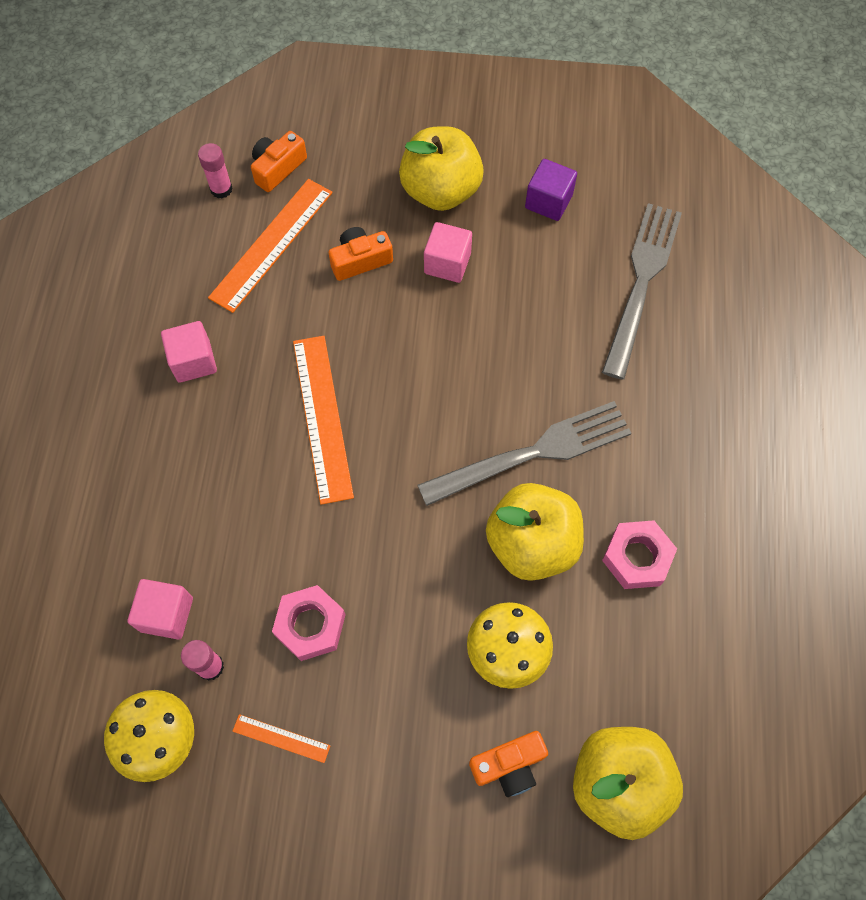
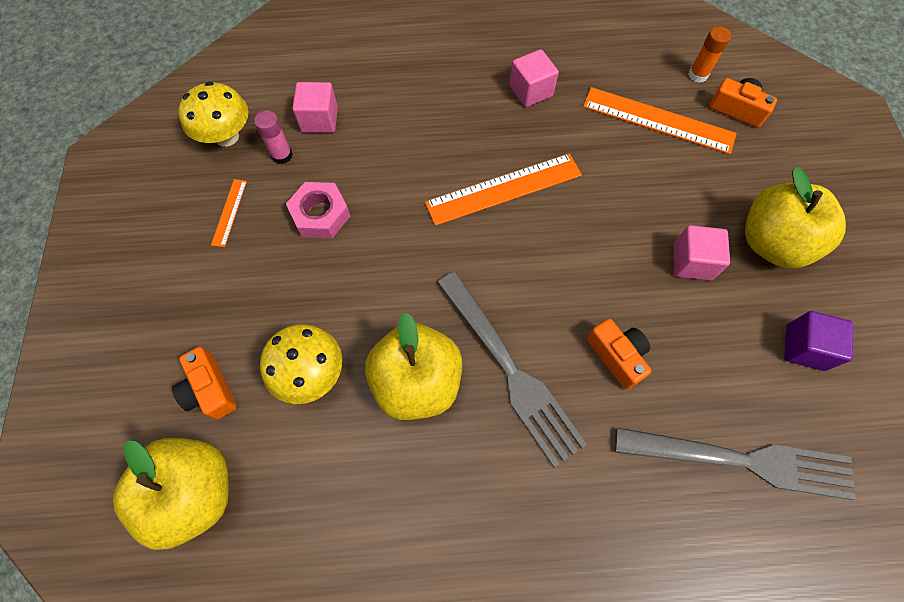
camera: 80 degrees right, 0 degrees up
(221, 189) = (698, 75): pink glue stick -> orange glue stick
(360, 260) = (667, 189): orange camera -> orange camera (617, 356)
(637, 557) = (418, 488): pink nut -> none

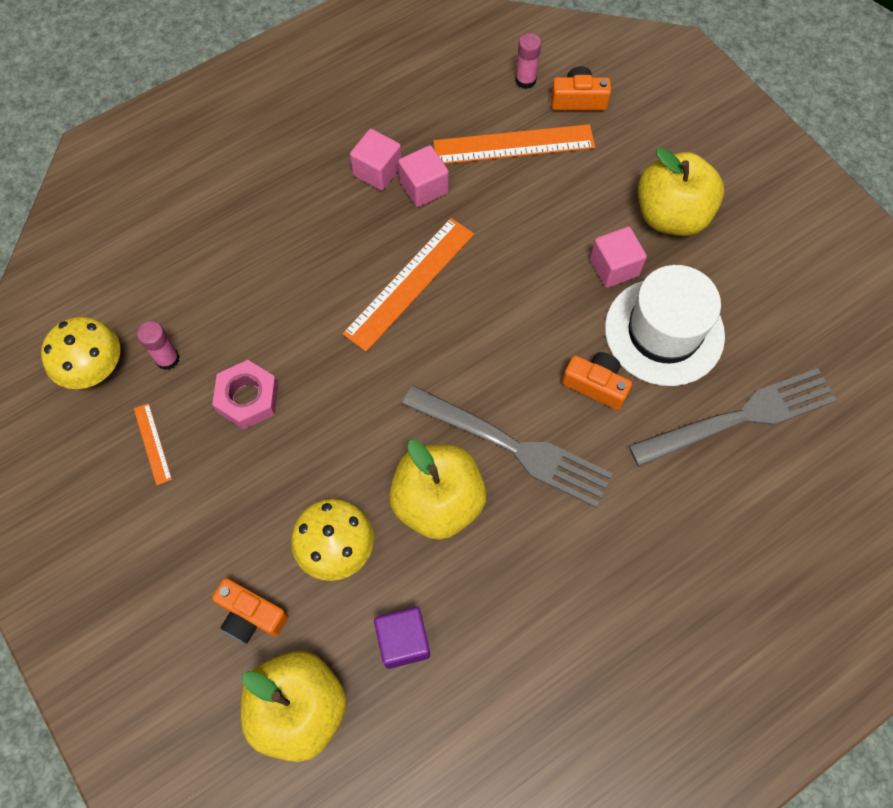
camera: 30 degrees left, 0 degrees up
(319, 120) = (182, 303): pink cube -> pink cube (424, 187)
(698, 75) = (525, 80): orange glue stick -> pink glue stick
(709, 342) = (664, 332): none -> white hat
(804, 347) = (742, 295): purple cube -> purple cube (403, 641)

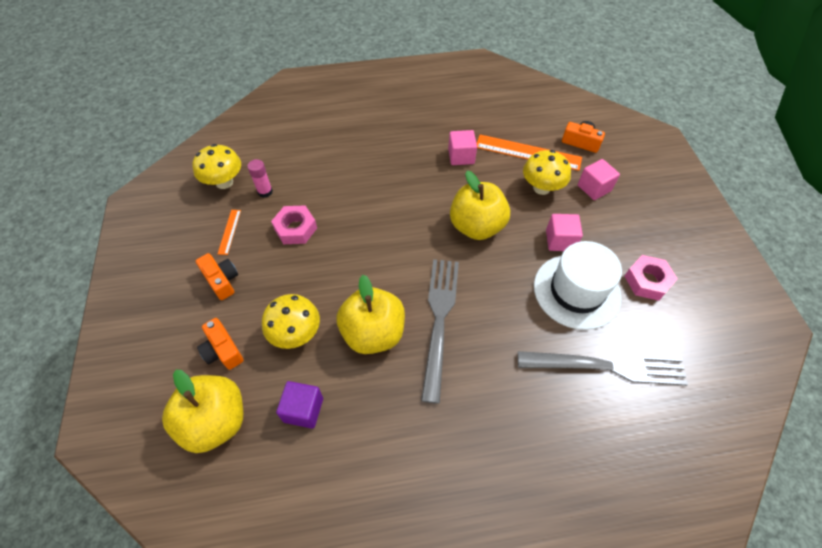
camera: 25 degrees right, 10 degrees down
(377, 171) = (438, 139): pink cube -> pink cube (594, 188)
(410, 283) = (425, 203): orange ruler -> none
(512, 447) = (439, 320): grey fork -> grey fork turned 135 degrees counterclockwise
(525, 80) = (552, 122): pink glue stick -> none
(556, 195) = (541, 188): none -> yellow mushroom
(596, 385) = (514, 305): orange camera -> orange camera (222, 280)
(671, 215) = (613, 225): yellow apple -> yellow apple (476, 226)
(743, 281) = (647, 281): none -> pink nut

